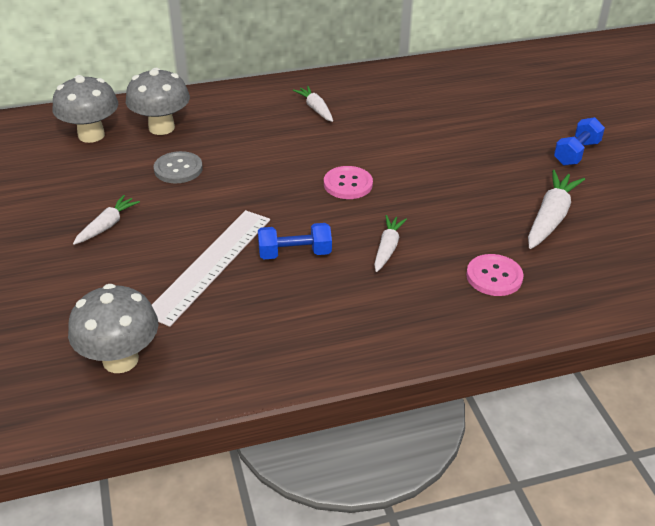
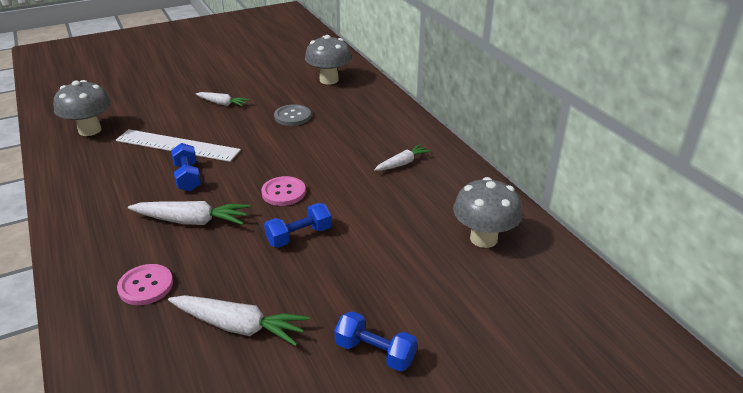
camera: 80 degrees right, 5 degrees down
(161, 127) = (347, 102): grey mushroom -> grey mushroom (483, 238)
(387, 248) = (192, 221): white carrot -> white carrot, size x1.60
(426, 179) = (299, 236): none -> blue dumbbell

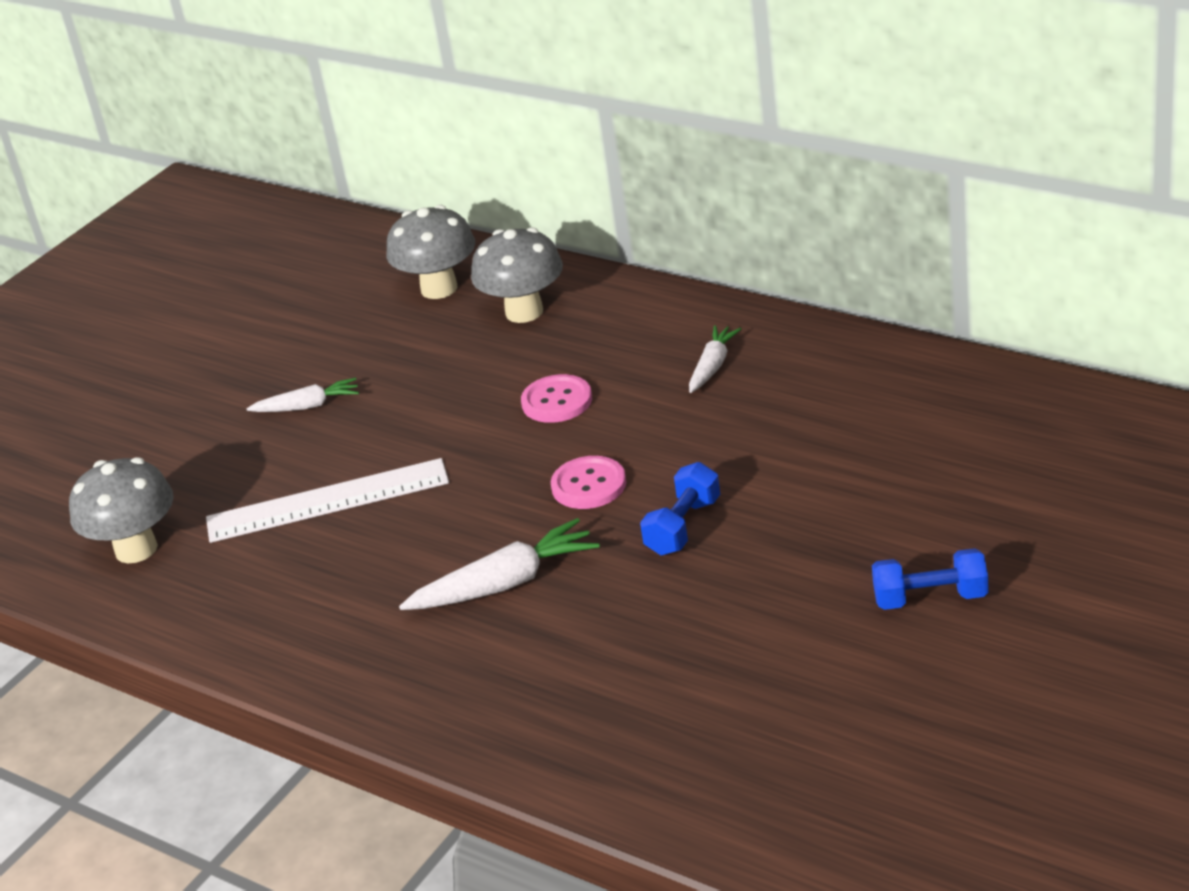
camera: 25 degrees left, 0 degrees up
(146, 286) = (553, 683): pink button -> pink button (557, 401)
(188, 177) = (413, 534): blue dumbbell -> none
(239, 326) = (737, 658): white carrot -> none
(292, 116) = (456, 373): grey button -> none
(483, 238) = (926, 413): grey mushroom -> grey mushroom (524, 312)

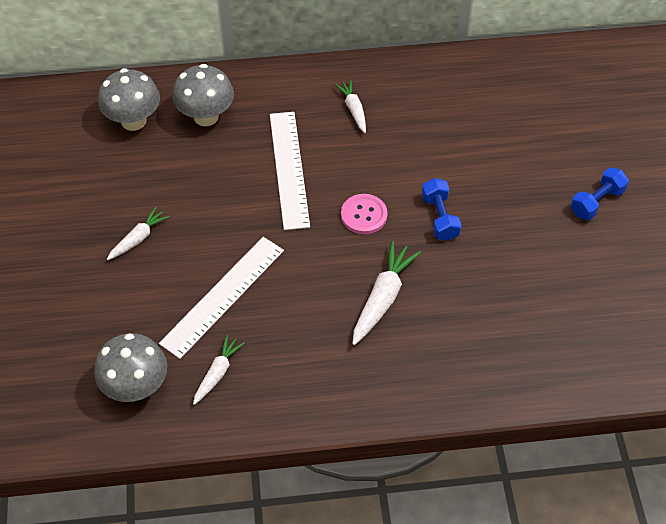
camera: 45 degrees left, 20 degrees up
(231, 575) = (217, 373): none -> white carrot
(557, 401) = (289, 169): pink button -> white ruler

